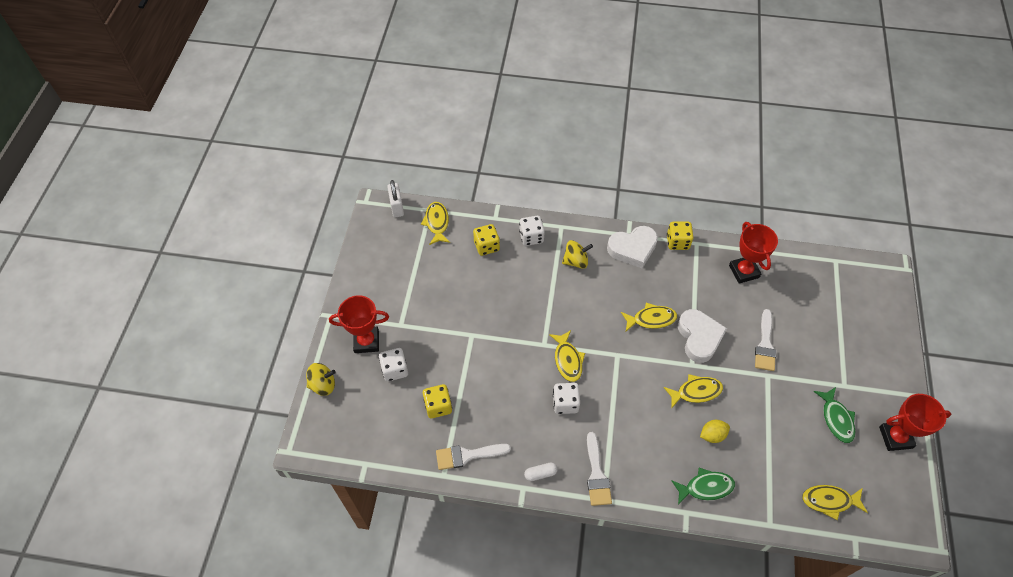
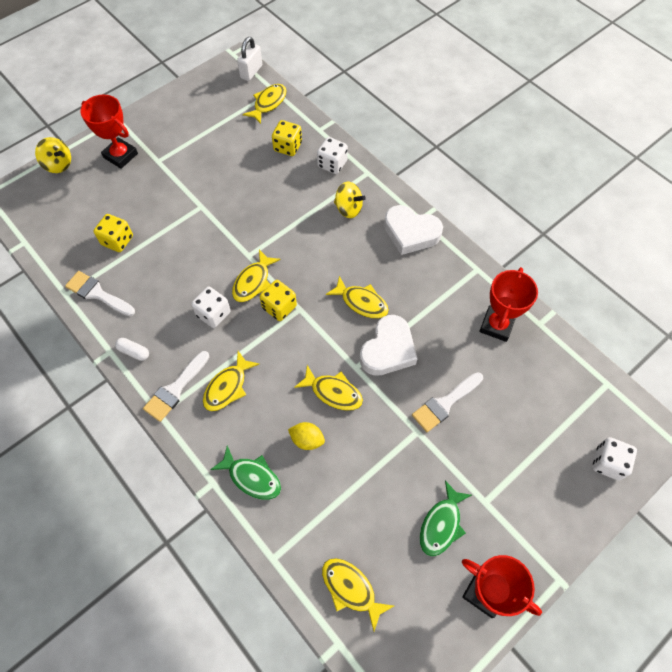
camera: 40 degrees right, 5 degrees up
(395, 370) = (117, 191): white dice -> white dice (608, 463)
(628, 444) = (228, 387): none -> yellow fish
(677, 242) = (459, 256): yellow dice -> yellow dice (279, 307)

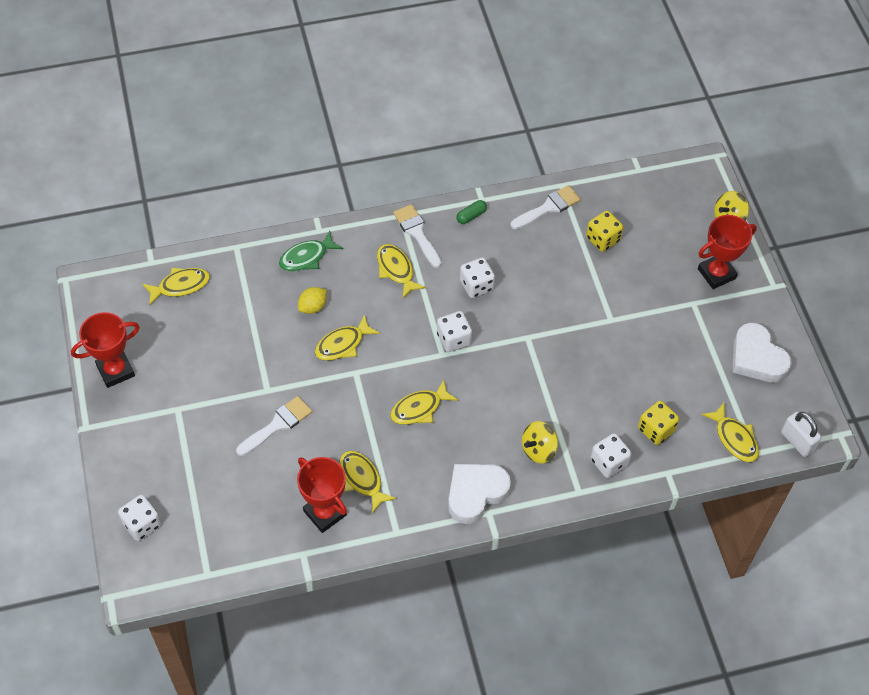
camera: 115 degrees right, 5 degrees down
(134, 352) = (471, 216): white capsule -> green capsule
(253, 281) = (494, 329): yellow fish -> yellow fish (362, 479)
(279, 307) = (453, 339): yellow dice -> white dice
(388, 350) = (356, 406): white heart -> white heart (757, 358)
(441, 524) = (183, 368): green fish -> none
(445, 403) = (277, 425): white brush -> white brush turned 60 degrees clockwise

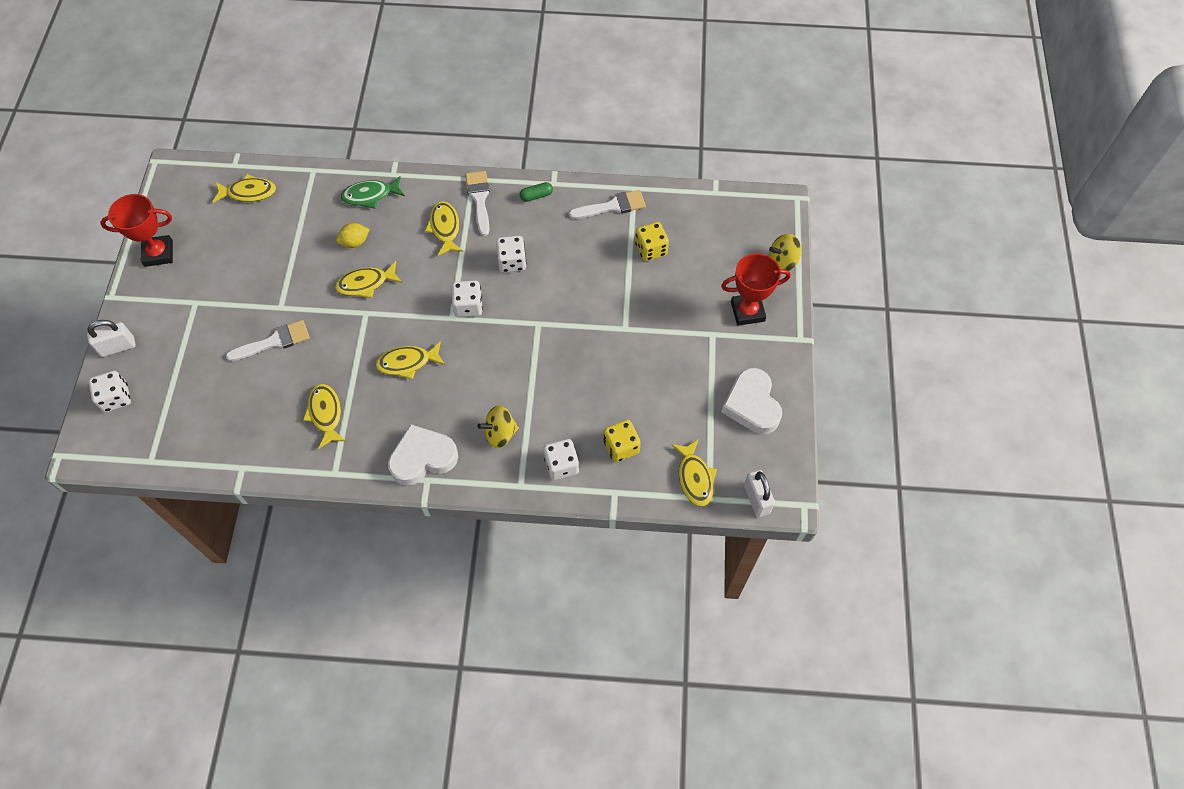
camera: 20 degrees right, 5 degrees up
(119, 474) = (118, 347): none -> white padlock
(325, 513) = (278, 435): red trophy -> none

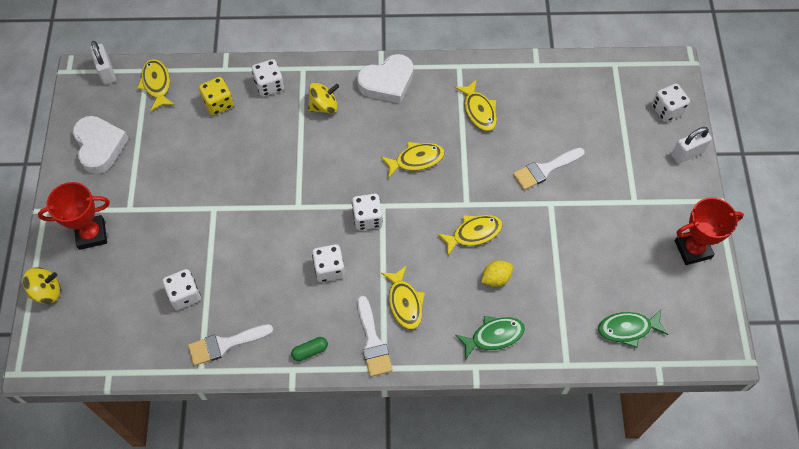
camera: 175 degrees right, 0 degrees up
(248, 192) = (628, 329): yellow fish -> green fish
(651, 249) = (184, 295): yellow dice -> white dice

